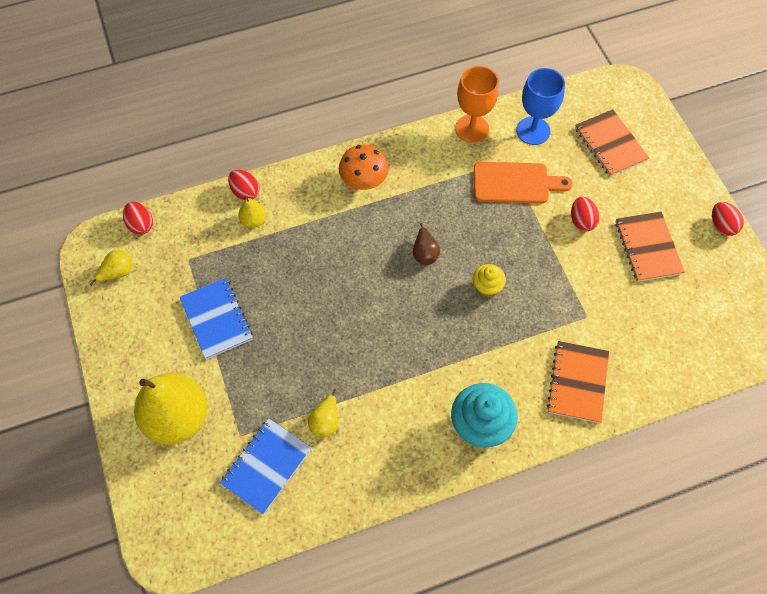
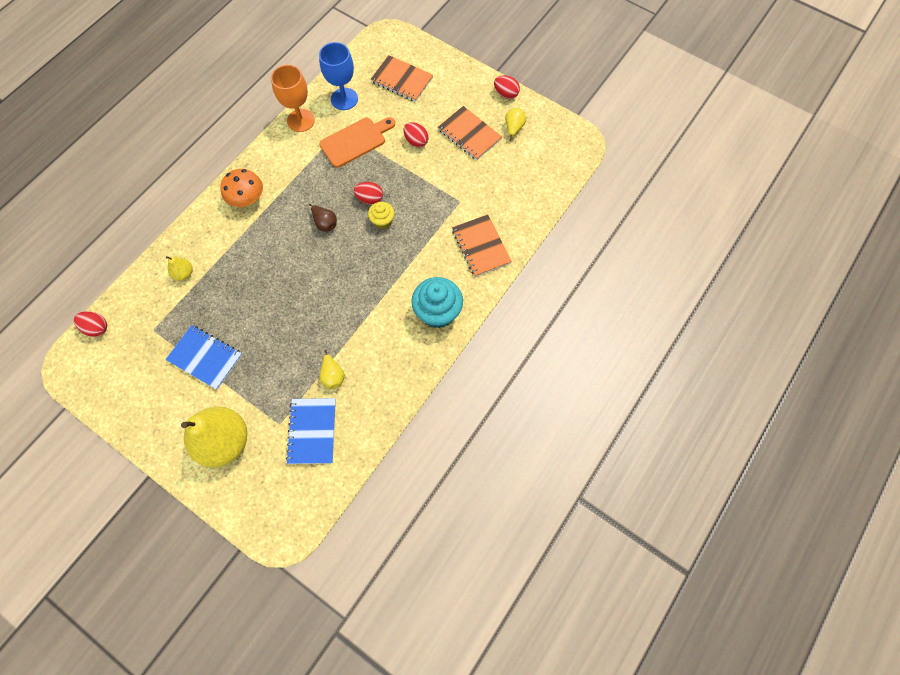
camera: 35 degrees left, 5 degrees up
(117, 272) = (103, 372): yellow pear -> yellow pear (513, 128)
(245, 192) = (163, 257): red egg -> red egg (370, 199)

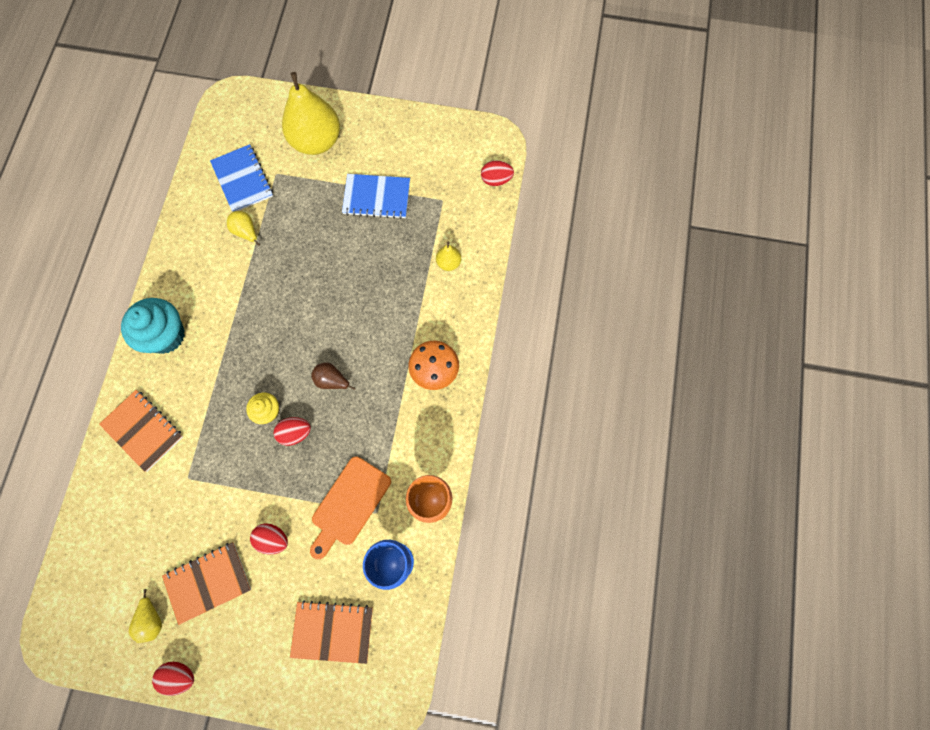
camera: 155 degrees right, 5 degrees up
(469, 134) = (208, 582): orange notebook -> orange notebook turned 45 degrees counterclockwise

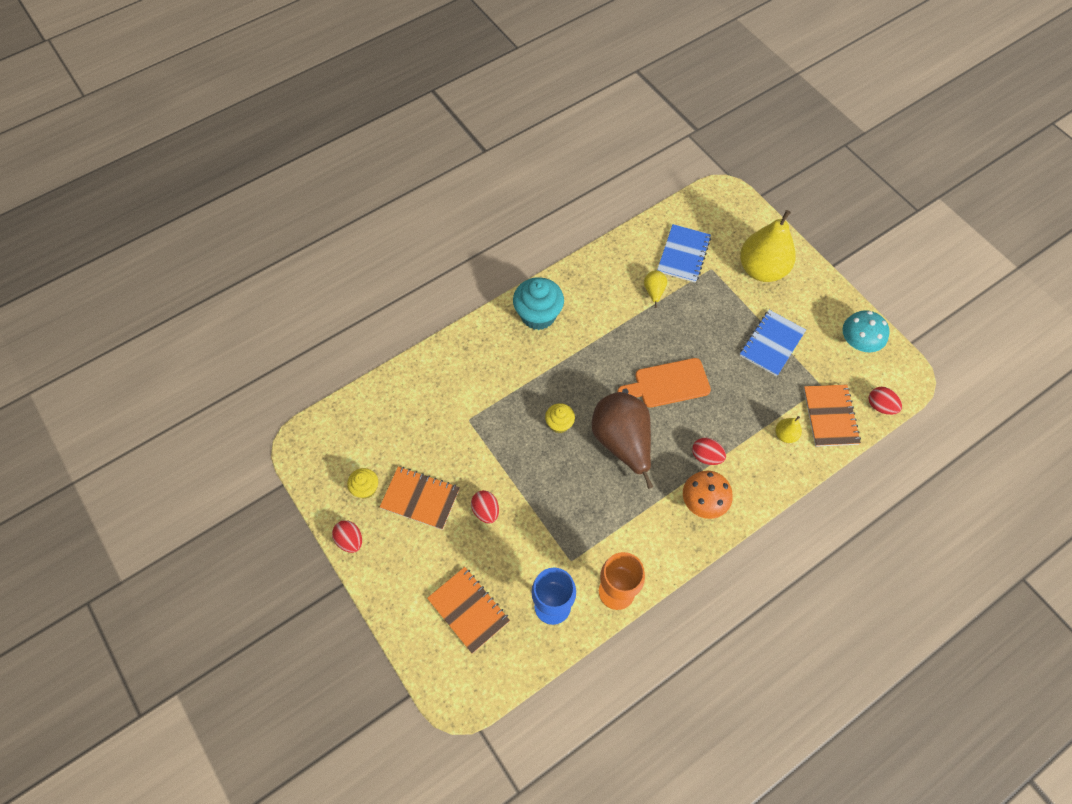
camera: 45 degrees right, 10 degrees down
(143, 430) = (468, 364): orange notebook -> orange notebook (830, 416)
(152, 620) = (366, 488): yellow pear -> yellow cupcake
(295, 433) = (564, 455): red egg -> red egg (706, 456)
(332, 380) = (622, 442): brown pear -> brown pear, size x2.30
(349, 504) = (557, 536): orange cutting board -> orange cutting board (668, 384)
(376, 197) = (771, 344): blue notebook -> blue notebook turned 75 degrees clockwise
(439, 141) = (858, 342): none -> turquoise mushroom

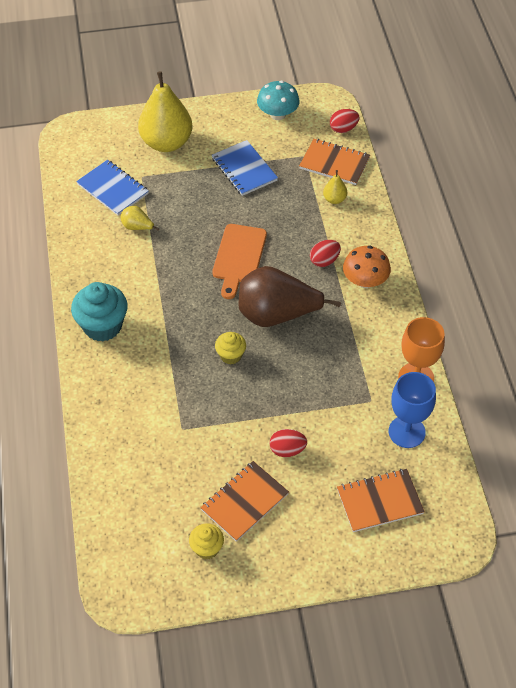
camera: 65 degrees left, 10 degrees down
(350, 540) = (256, 582): red egg -> none

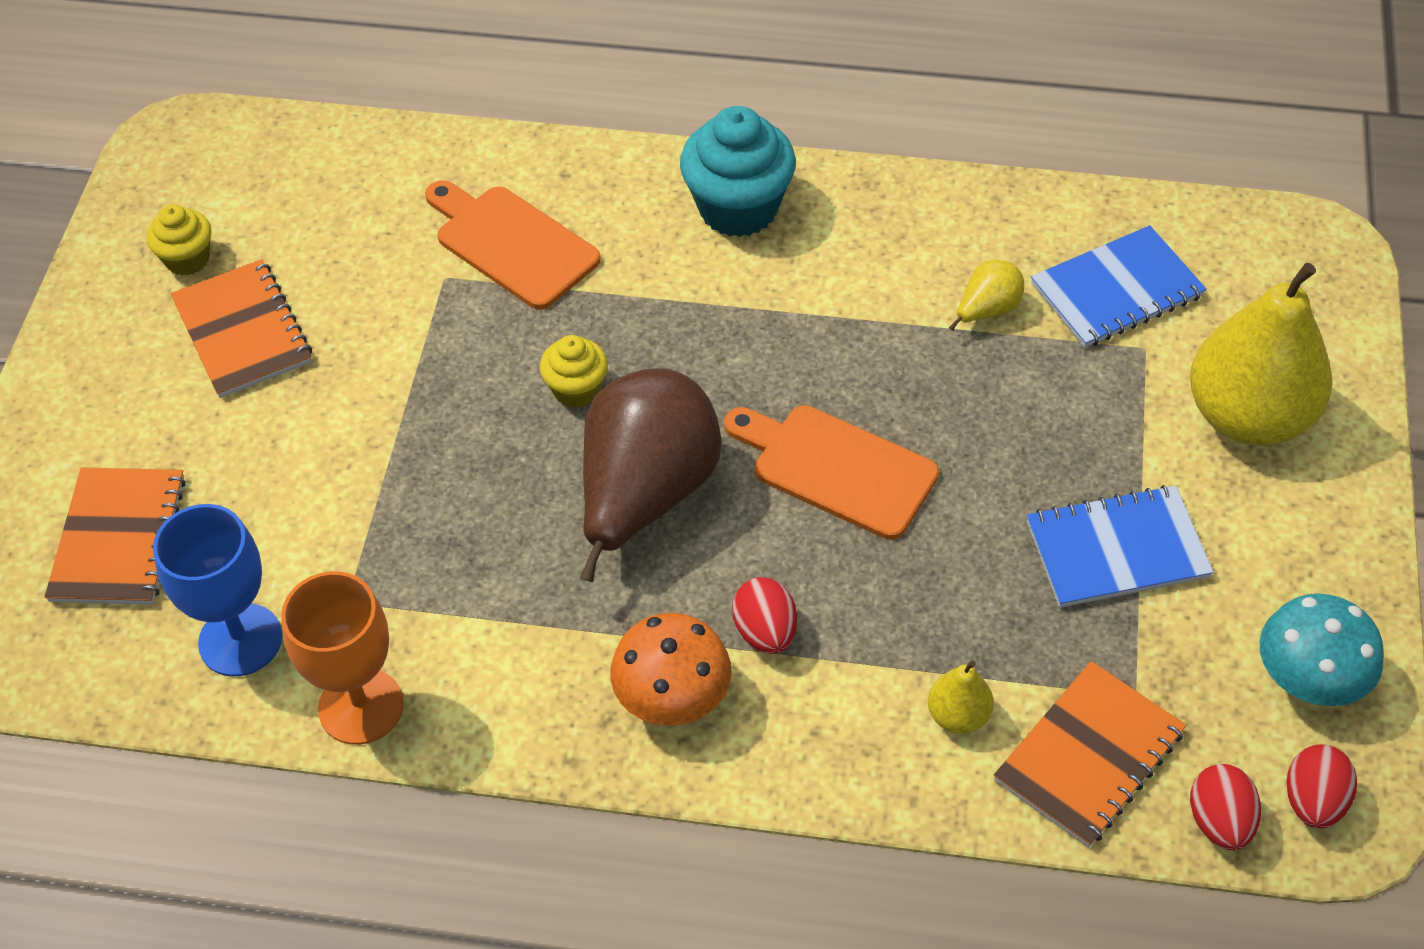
camera: 110 degrees right, 0 degrees up
(152, 408) = (511, 244): none -> orange cutting board
(287, 450) = (312, 423): red egg -> red egg (1313, 801)

